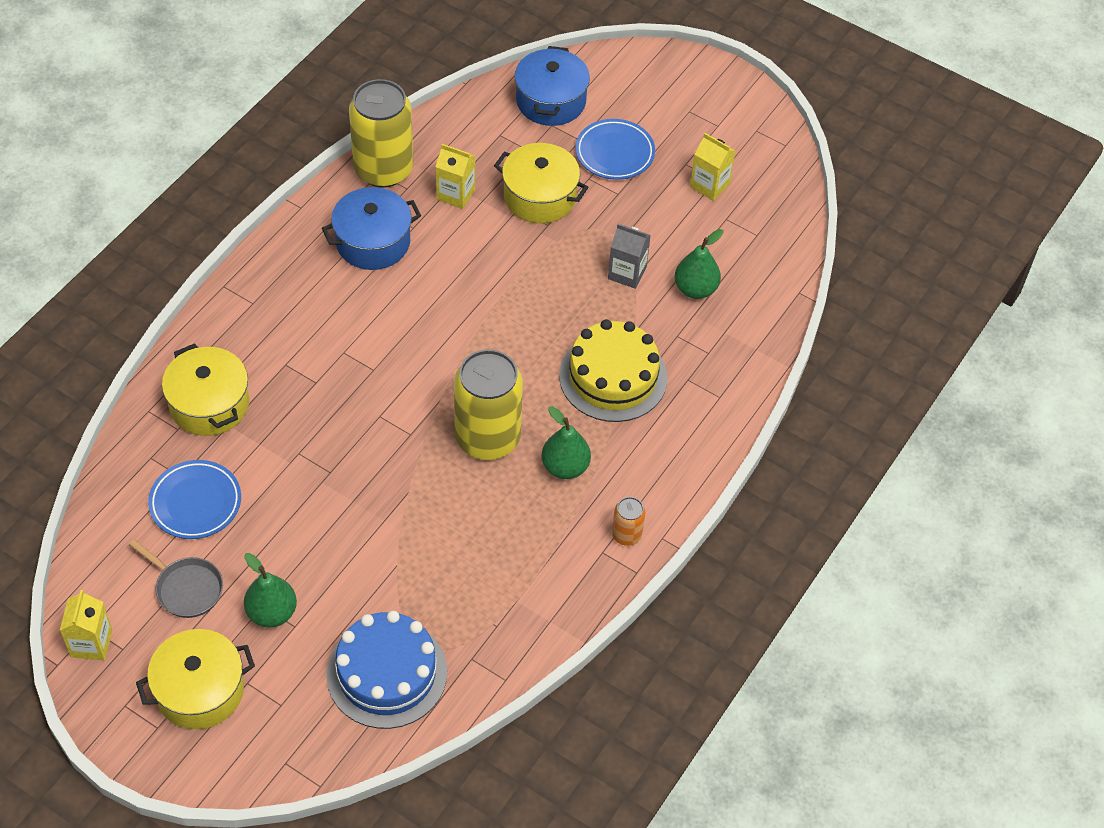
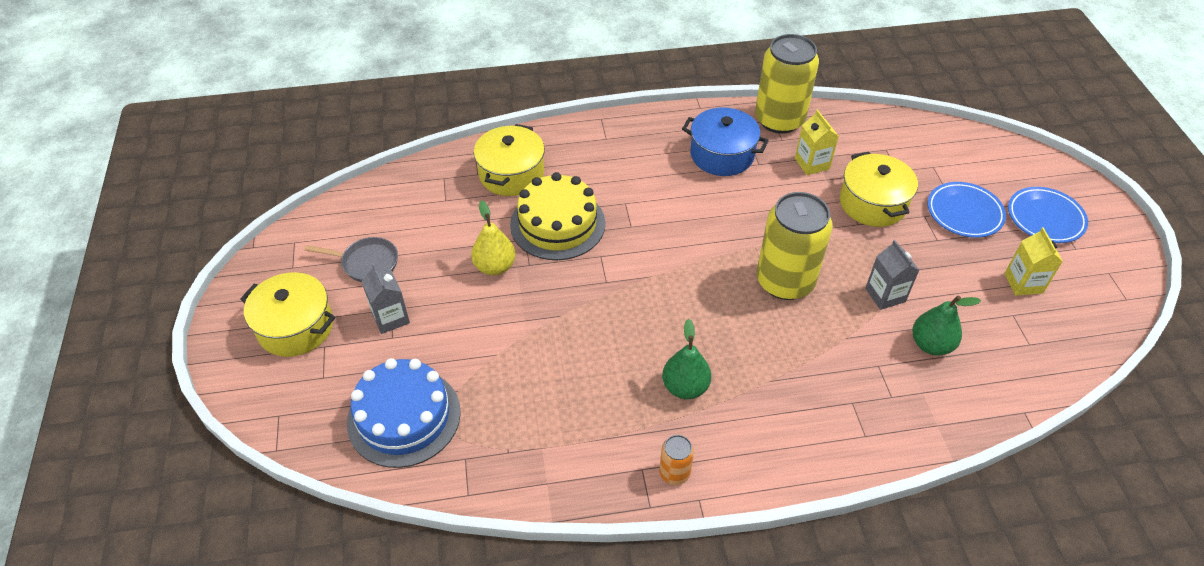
camera: 50 degrees right, 5 degrees down
(91, 643) = (283, 250): yellow carton -> none
(186, 588) = (366, 263): grey pan -> grey pan turned 75 degrees counterclockwise
(195, 503) = (434, 220): blue plate -> blue plate (1045, 218)
(272, 613) = (390, 318): green pear -> grey carton
(303, 497) = (495, 266): none -> yellow pear
(487, 437) = (654, 324): yellow can -> yellow can (785, 281)
(551, 101) = (949, 152): blue pot -> none
(613, 377) = (793, 355): yellow cake -> yellow cake (557, 224)

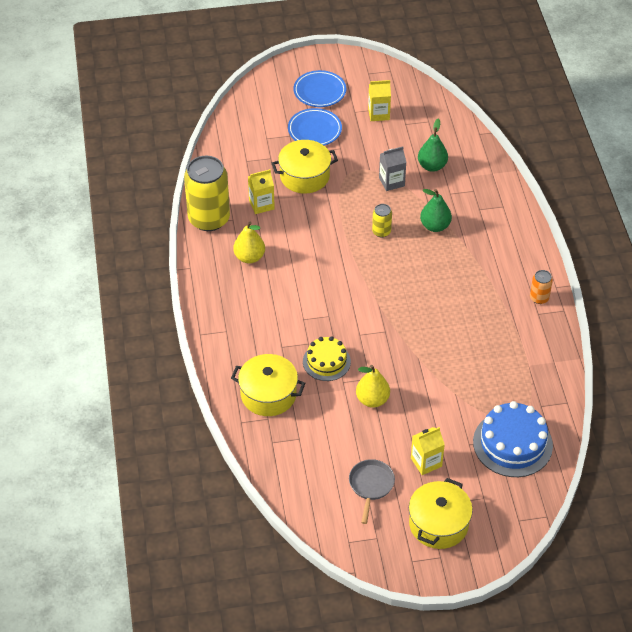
camera: 90 degrees left, 0 degrees up
(390, 318) = (426, 462): grey carton -> yellow carton
(557, 224) = (326, 361): yellow cake -> yellow cake, size x0.63
(685, 387) = (475, 290): green pear -> green pear (435, 226)
(722, 155) = (249, 257): blue pot -> yellow pear
(785, 281) = (381, 231): yellow can -> yellow can, size x0.45

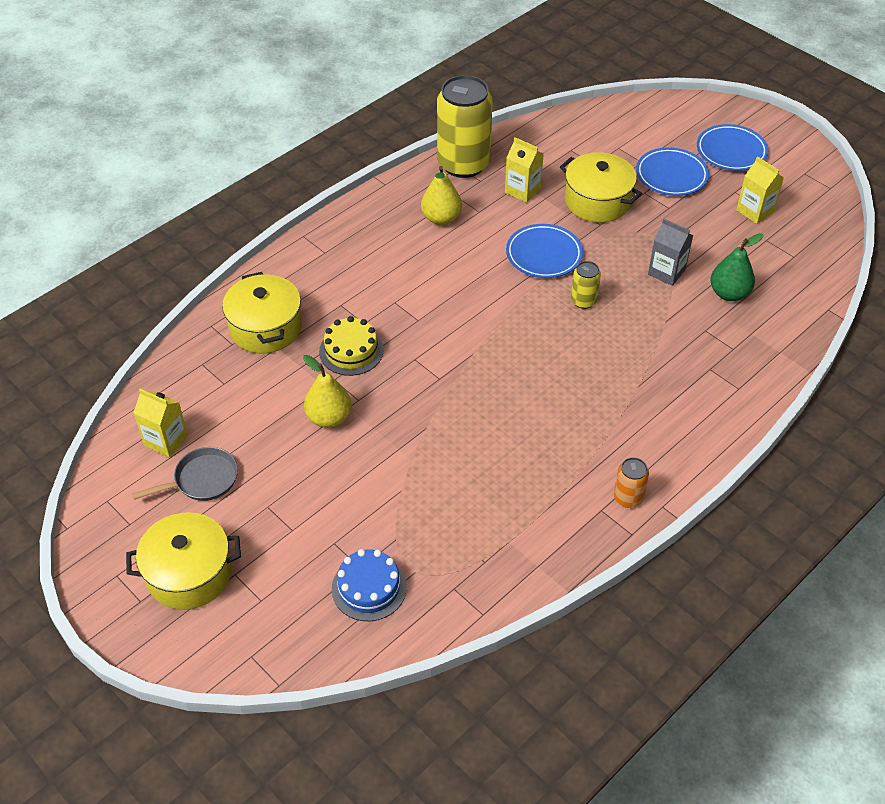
camera: 55 degrees right, 0 degrees up
(327, 227) = (544, 255): none -> blue plate
(426, 462) = (274, 514): yellow carton -> yellow carton (166, 440)
(435, 226) = (640, 342): green pear -> none
(512, 443) = (369, 588): blue cake -> blue cake, size x0.63

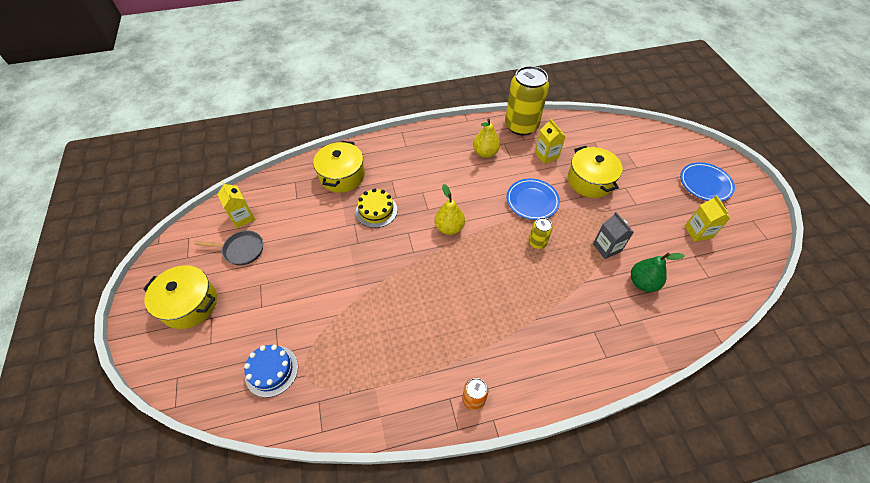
camera: 30 degrees right, 5 degrees up
(329, 418) = (333, 246): yellow pear -> yellow pear (449, 228)
(671, 175) = (651, 184): blue plate -> none

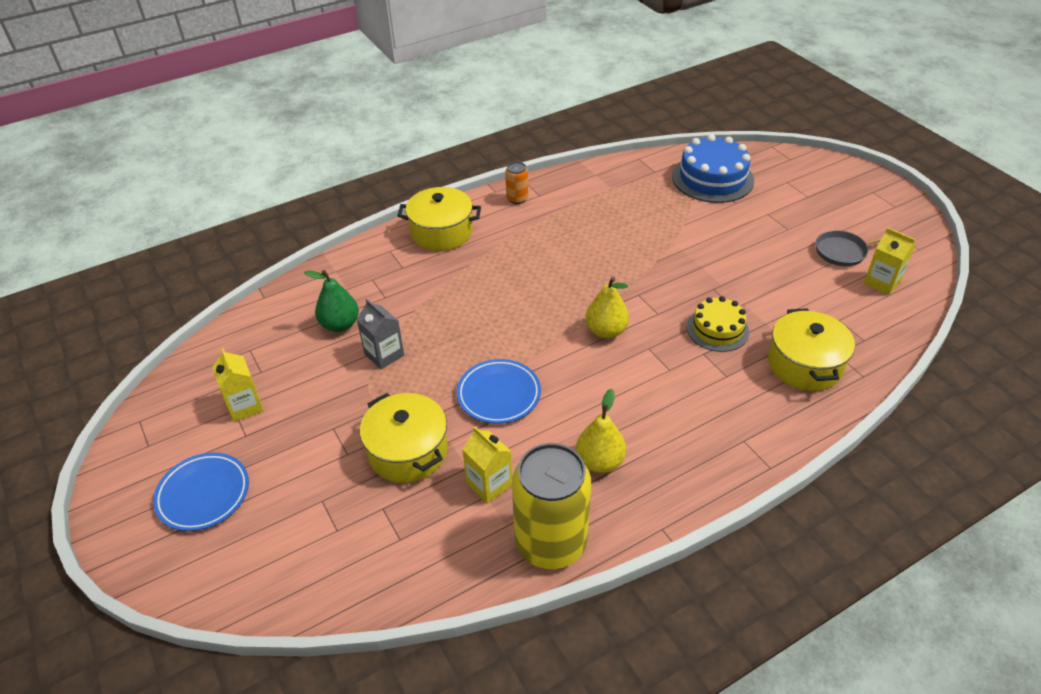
camera: 165 degrees right, 10 degrees down
(189, 304) = (841, 200): yellow pot -> yellow pot (441, 232)
(271, 370) = (712, 178): blue cake -> blue cake, size x1.59
(537, 242) = (480, 340): yellow can -> none

